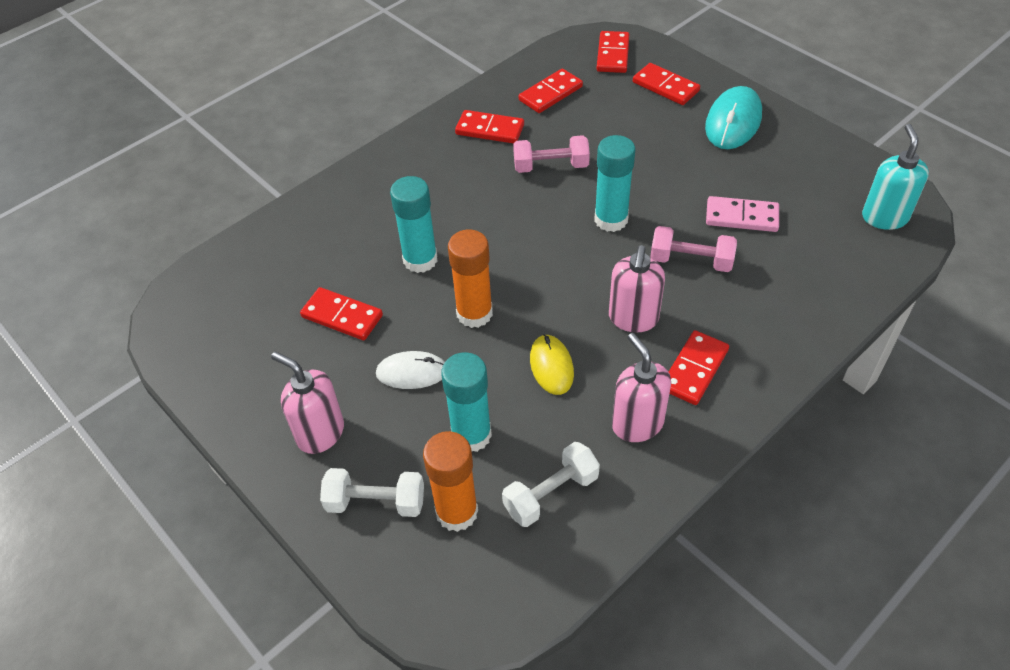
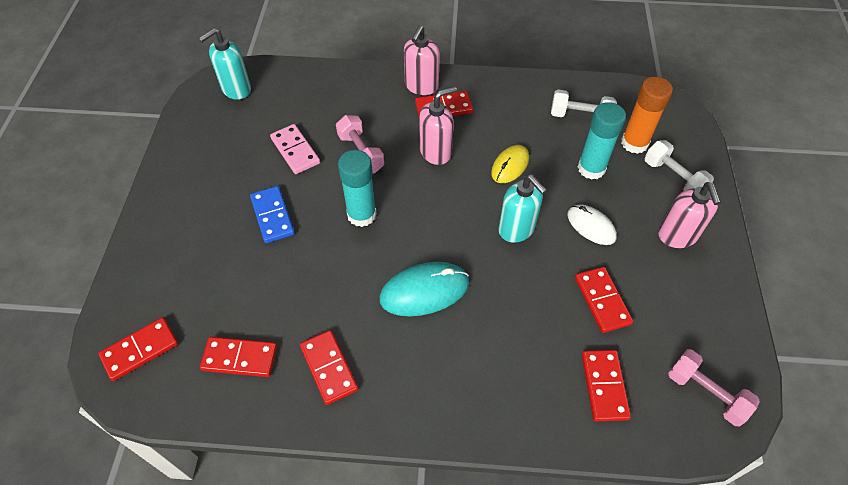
camera: 135 degrees left, 5 degrees up
(420, 260) = (509, 297): turquoise glue stick -> none
(474, 313) = (517, 229): orange glue stick -> turquoise soap dispenser
(551, 166) = (337, 288): pink dumbbell -> pink dumbbell (706, 393)
(637, 423) = (503, 110): pink soap dispenser -> pink soap dispenser (421, 86)
(665, 87) = (167, 278): red domino -> red domino (604, 386)
(670, 165) = (272, 216): none -> blue domino
(733, 122) = (186, 209): turquoise mouse -> turquoise mouse (424, 291)

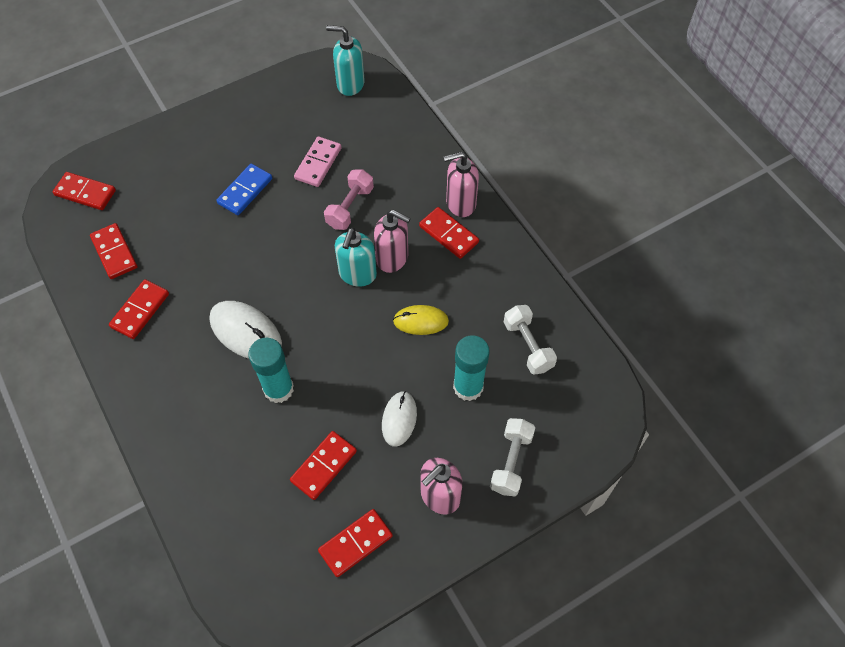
camera: 55 degrees right, 5 degrees up
(361, 215) = (288, 246): turquoise glue stick -> turquoise glue stick (278, 389)
(424, 291) = (246, 332): turquoise mouse -> white mouse
(517, 229) = (353, 363): turquoise soap dispenser -> turquoise soap dispenser (357, 274)
(604, 386) = (241, 507): red domino -> red domino (355, 543)
(634, 143) = (530, 408): orange glue stick -> none
(706, 393) = (283, 590): pink dumbbell -> none

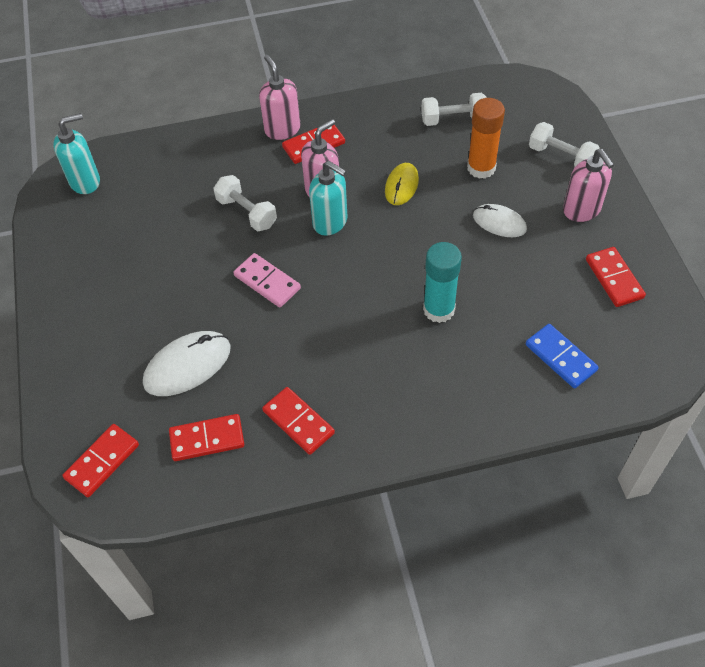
camera: 70 degrees left, 5 degrees down
(245, 191) = (181, 298): blue domino -> blue domino (560, 357)
(246, 332) = (362, 326): white mouse -> white mouse (187, 365)
(318, 163) = (177, 228): pink domino -> pink domino (267, 282)
(324, 466) = (532, 288): red domino -> none
(350, 84) = (85, 181): turquoise soap dispenser -> turquoise soap dispenser turned 150 degrees counterclockwise
(350, 207) = (246, 212): pink dumbbell -> white dumbbell
(460, 203) = (282, 129): pink soap dispenser -> pink soap dispenser turned 150 degrees clockwise
(468, 387) = (481, 168): turquoise glue stick -> orange glue stick

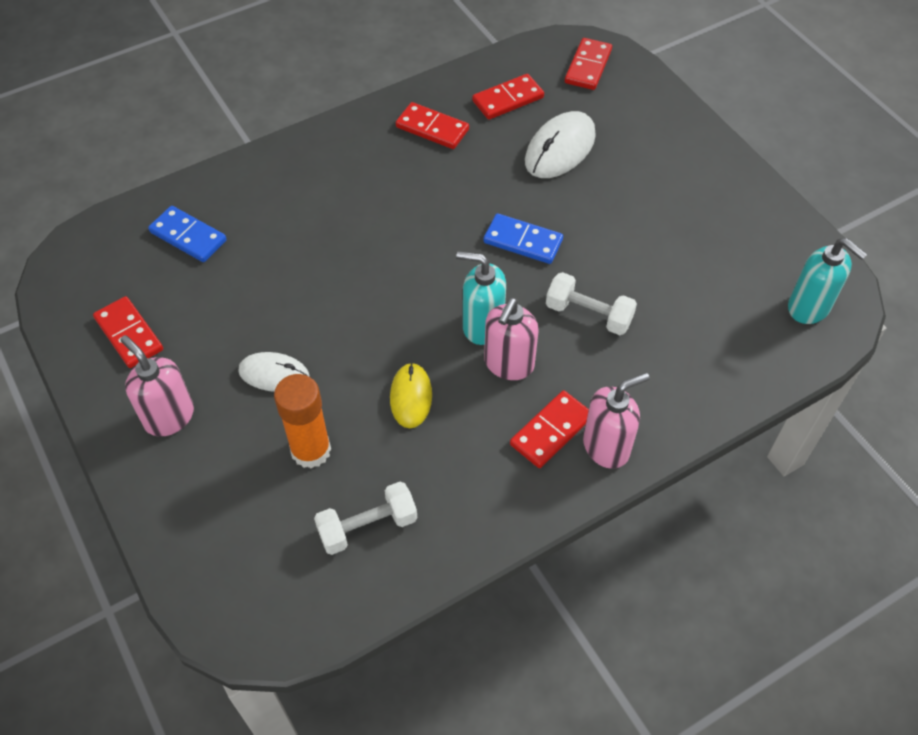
camera: 160 degrees right, 0 degrees up
(85, 181) = (809, 307): turquoise soap dispenser -> turquoise soap dispenser turned 90 degrees counterclockwise
(267, 282) = (523, 241): pink domino -> blue domino
(282, 129) = (606, 447): pink soap dispenser -> pink soap dispenser turned 75 degrees counterclockwise
(439, 309) = (325, 255): turquoise glue stick -> none
(561, 156) = (200, 497): white dumbbell -> none

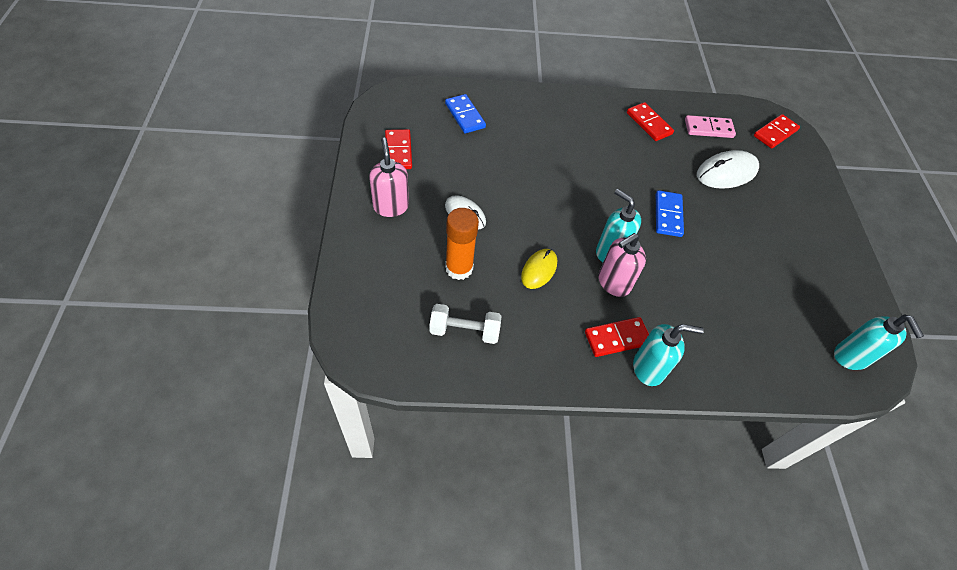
camera: 25 degrees right, 0 degrees up
(508, 99) = (708, 129): red domino -> pink domino
(523, 241) = (668, 215): blue domino -> blue domino turned 45 degrees clockwise
(588, 314) = (686, 280): white dumbbell -> none
(606, 447) = (649, 368): pink soap dispenser -> turquoise soap dispenser

